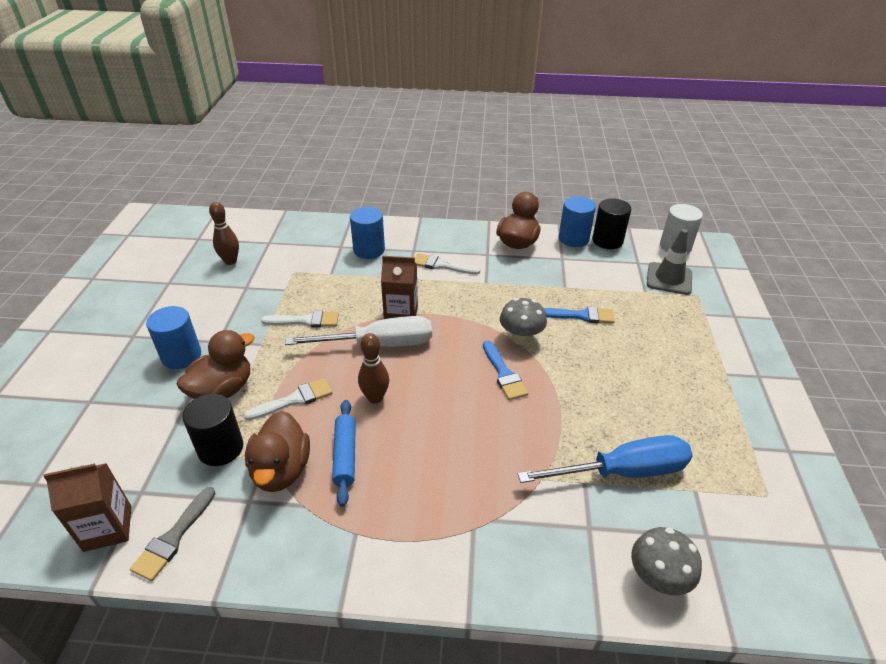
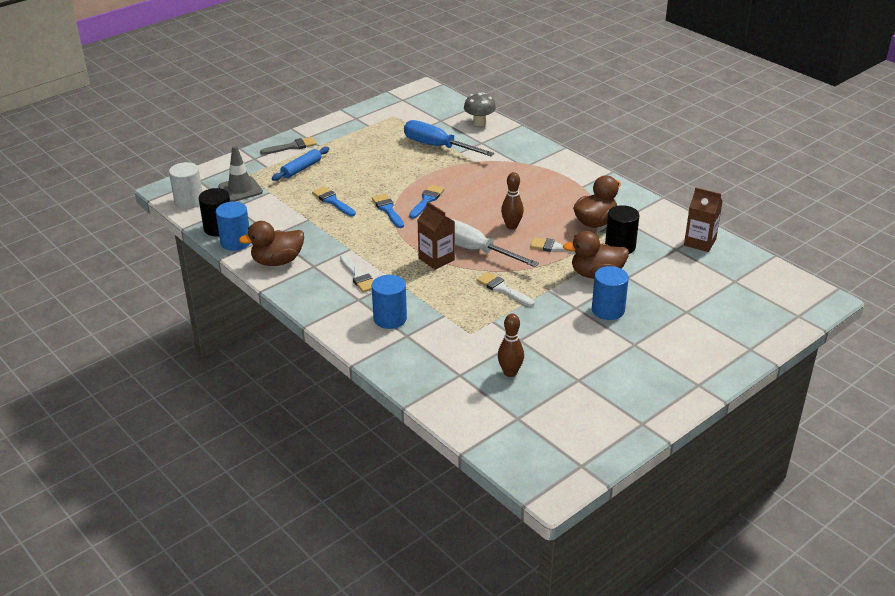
camera: 135 degrees left, 5 degrees down
(173, 538) = (668, 224): grey brush -> grey brush (292, 146)
(345, 455) = (557, 212): blue rolling pin -> blue rolling pin (301, 169)
(520, 338) = (388, 210): grey mushroom -> blue brush

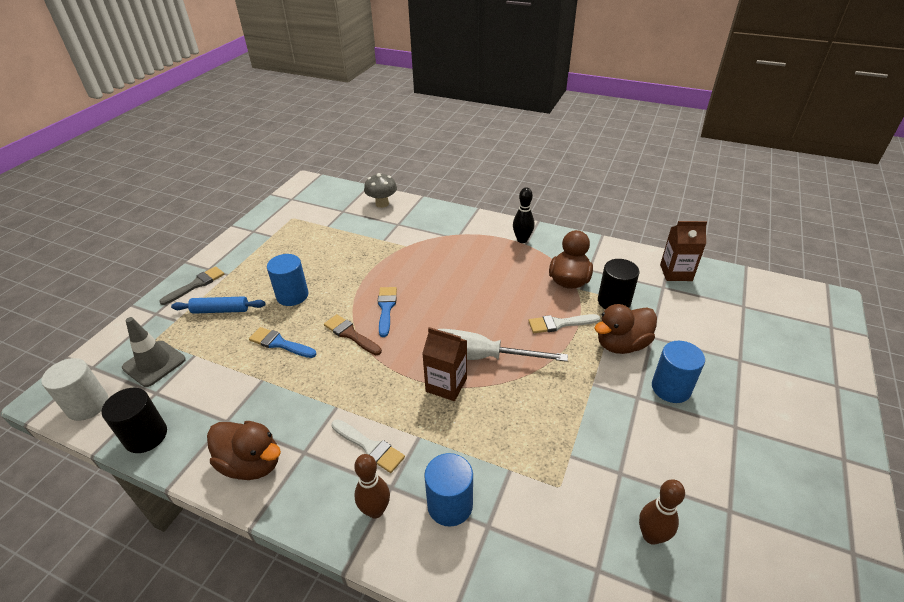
camera: 25 degrees left, 5 degrees up
(236, 242) = (179, 451): blue cylinder -> blue cylinder (292, 295)
(277, 261) = (251, 463): brown duck -> brown duck turned 105 degrees counterclockwise
(301, 169) = (220, 310): blue rolling pin -> blue rolling pin turned 75 degrees clockwise
(388, 210) = (350, 334): blue brush -> brown brush
(437, 146) = (357, 240): blue screwdriver -> none
(502, 289) = (546, 401): white brush -> none
(511, 226) = (494, 312): brown bowling pin -> brown bowling pin (375, 510)
(582, 182) = (522, 240): none -> black bowling pin

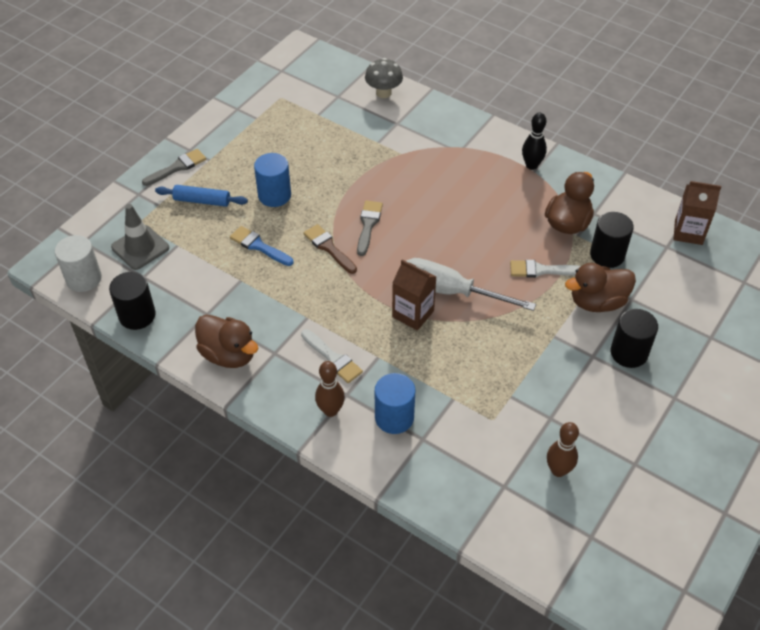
camera: 10 degrees right, 10 degrees up
(386, 308) = (368, 225): blue brush -> grey brush
(671, 388) = (629, 353): blue cylinder -> black cylinder

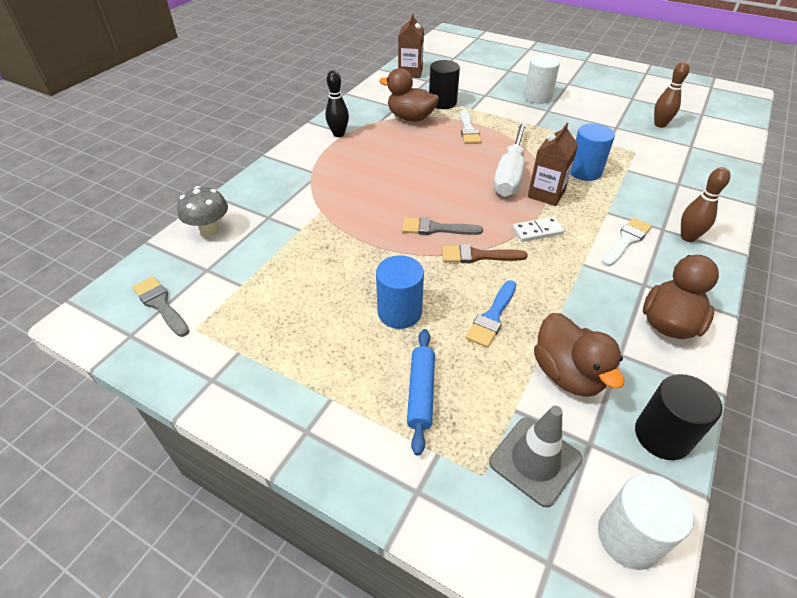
camera: 95 degrees left, 5 degrees down
(177, 167) = (349, 441): grey brush -> grey brush (160, 304)
(328, 247) = (477, 256): brown brush -> brown brush turned 45 degrees clockwise
(355, 294) = (537, 231): none -> white domino
(394, 417) = (668, 199): blue cylinder -> blue cylinder (584, 171)
(597, 302) = (494, 107): brown duck -> brown duck (567, 374)
(629, 353) = (537, 97): black cylinder -> white cylinder

